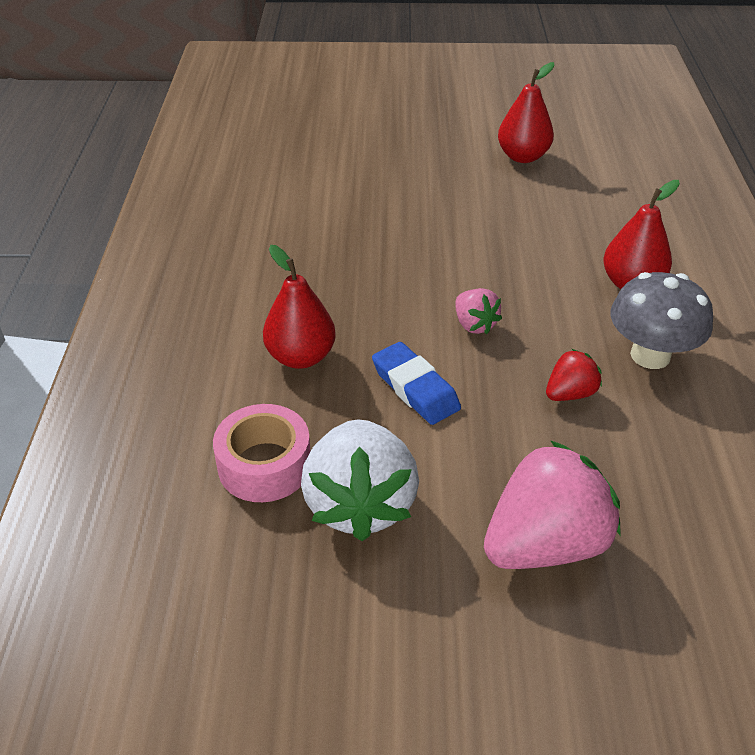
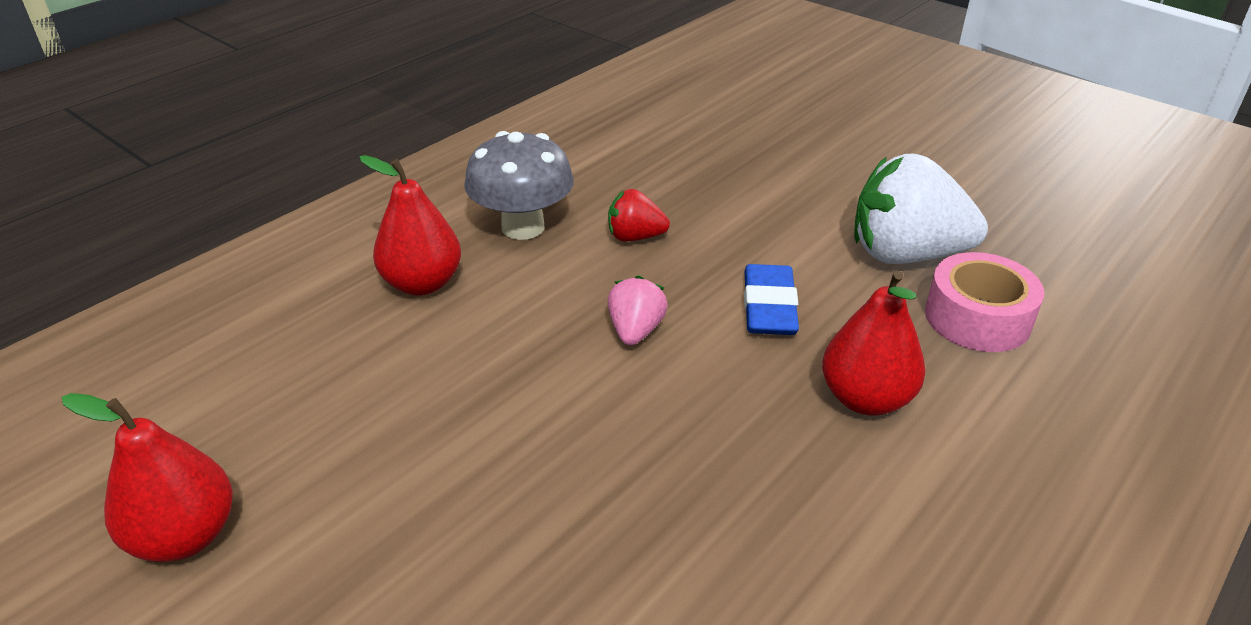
camera: 140 degrees left, 5 degrees down
(360, 504) = (905, 254): white strawberry -> white strawberry turned 120 degrees counterclockwise
(545, 544) = (784, 178): pink strawberry -> none

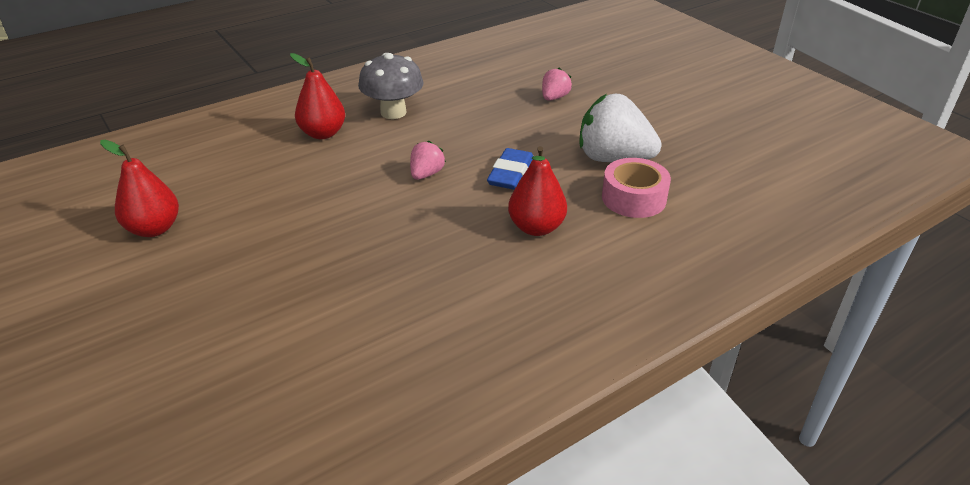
camera: 15 degrees right, 0 degrees up
(635, 237) = (455, 126): red strawberry -> none
(759, 166) = (554, 98): none -> pink strawberry

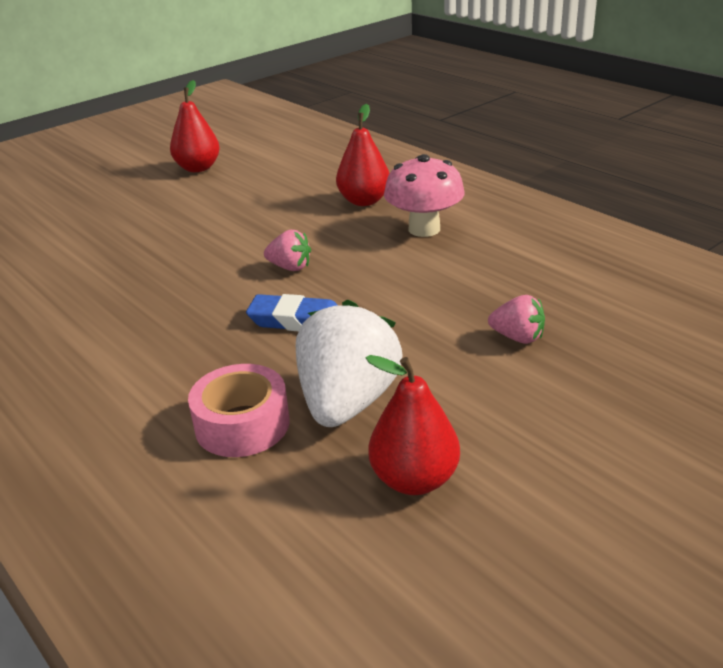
camera: 85 degrees right, 5 degrees down
(393, 112) = (424, 229): grey mushroom -> pink mushroom
(536, 227) = (180, 348): red pear -> red pear (414, 479)

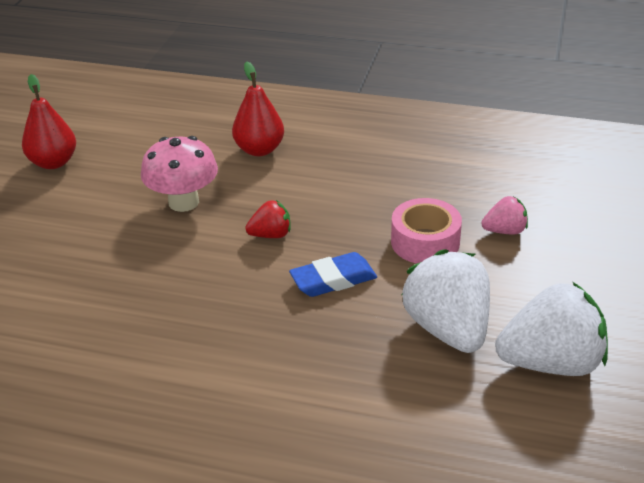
camera: 35 degrees left, 5 degrees up
(242, 424) = (394, 379): pink tape -> pink tape (425, 242)
(290, 267) = (271, 235): pink strawberry -> red strawberry
(414, 479) = (551, 363): red pear -> white strawberry
(424, 229) = (340, 161): pink mushroom -> pink mushroom (183, 202)

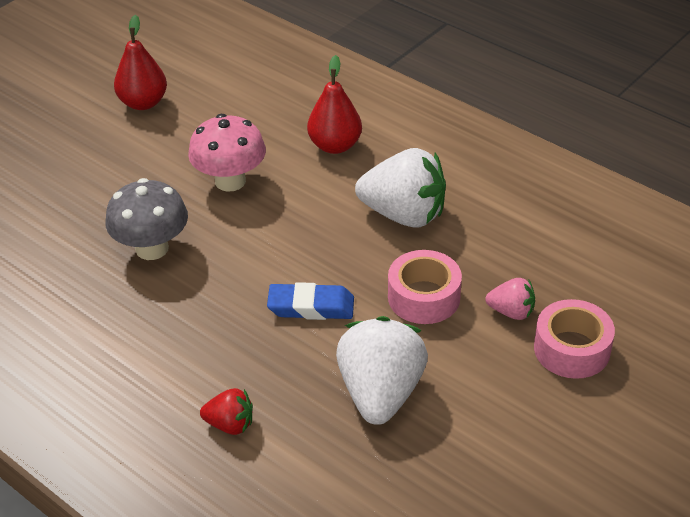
camera: 25 degrees right, 5 degrees up
(147, 278) = (152, 248): none -> grey mushroom
(271, 235) = (285, 241): red strawberry -> red strawberry (230, 424)
(551, 363) = (452, 462): white strawberry -> white strawberry (404, 215)
(574, 243) = (572, 349): none -> pink tape

